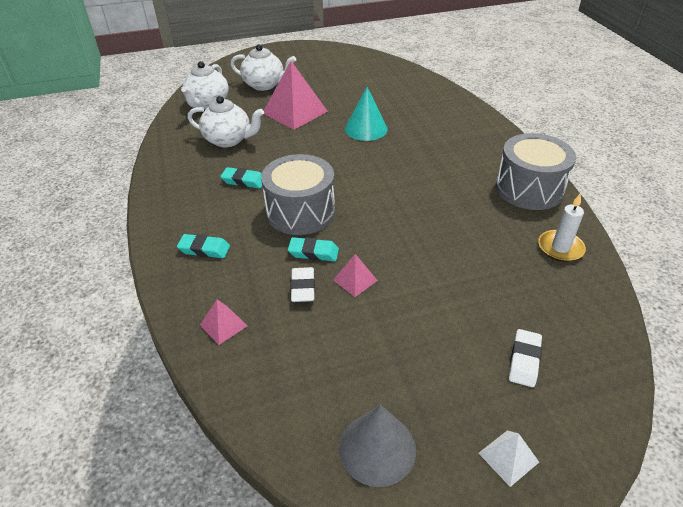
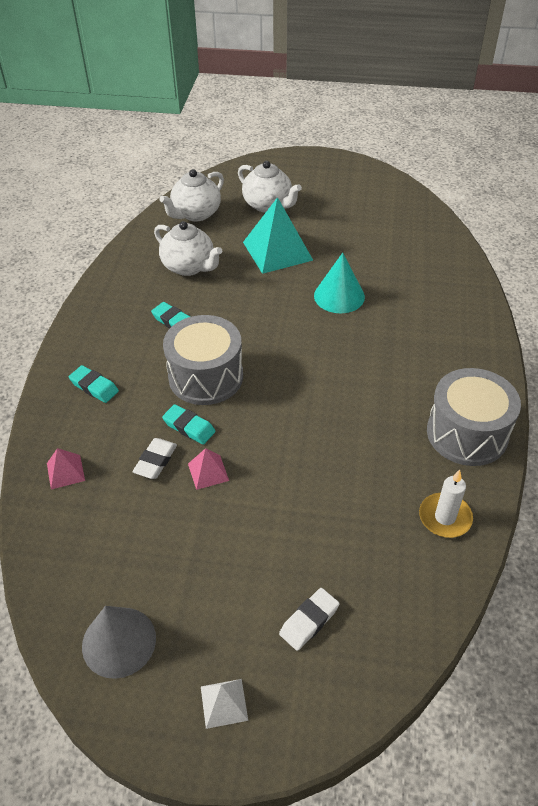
camera: 25 degrees right, 5 degrees up
(295, 112) = (277, 251): pink pyramid -> turquoise pyramid

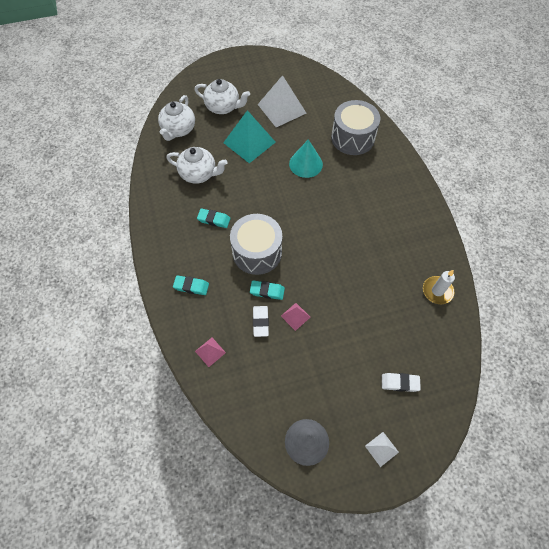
camera: 25 degrees left, 15 degrees up
(309, 621) = (400, 383): white eraser -> white eraser turned 75 degrees clockwise
(345, 226) = (281, 108): none -> white pyramid
(467, 433) = (424, 233): grey drum -> grey drum (352, 138)

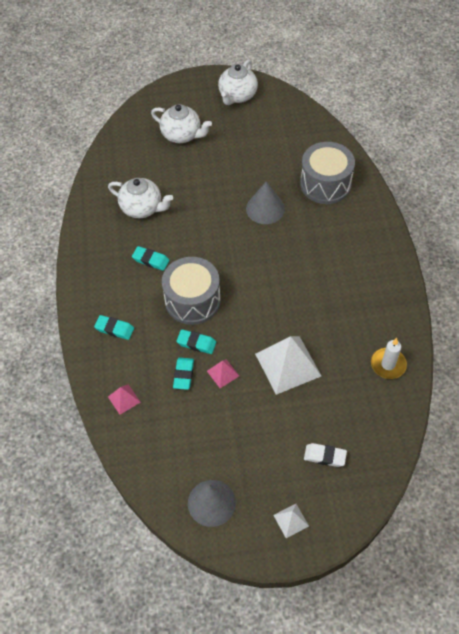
camera: 10 degrees right, 5 degrees down
(178, 130) = (127, 156): white teapot -> white teapot (237, 96)
(249, 142) = (205, 178): turquoise pyramid -> none
(260, 322) = (183, 375): white eraser -> turquoise eraser
(281, 108) = (249, 142): white pyramid -> white pyramid (288, 364)
(305, 164) = (265, 208): turquoise cone -> grey cone

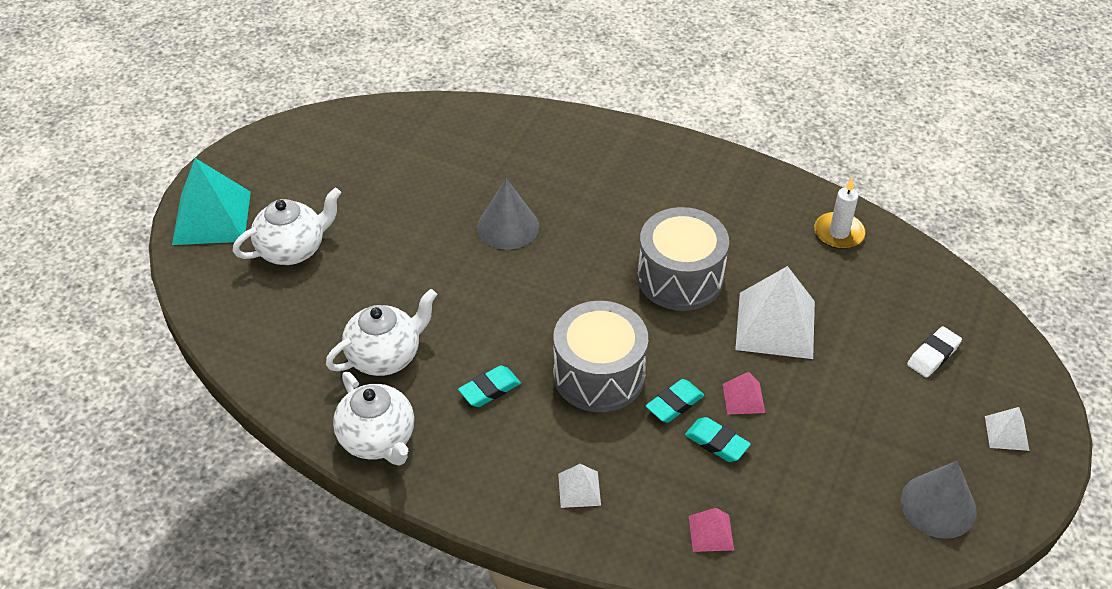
camera: 60 degrees left, 10 degrees down
(114, 329) = (579, 489): turquoise eraser -> white pyramid
(178, 94) = (212, 217): none -> turquoise pyramid
(237, 96) = (283, 159): white teapot -> white teapot (378, 440)
(325, 184) = (521, 151): grey drum -> grey drum (680, 278)

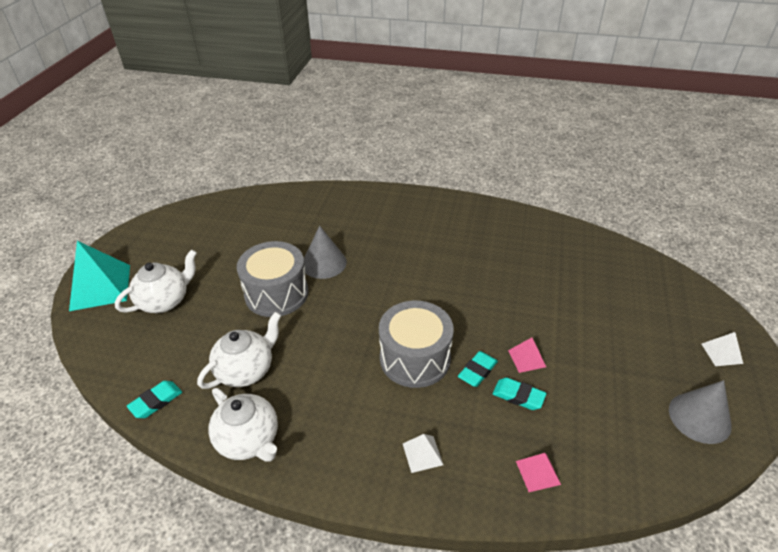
camera: 10 degrees left, 5 degrees down
(489, 389) = (333, 383): turquoise eraser -> turquoise eraser (156, 401)
(680, 278) = (454, 280): grey drum -> grey drum (276, 293)
(775, 325) = (531, 302): white pyramid -> none
(838, 233) = (552, 236): white candle -> none
(933, 355) = (647, 306): white eraser -> none

